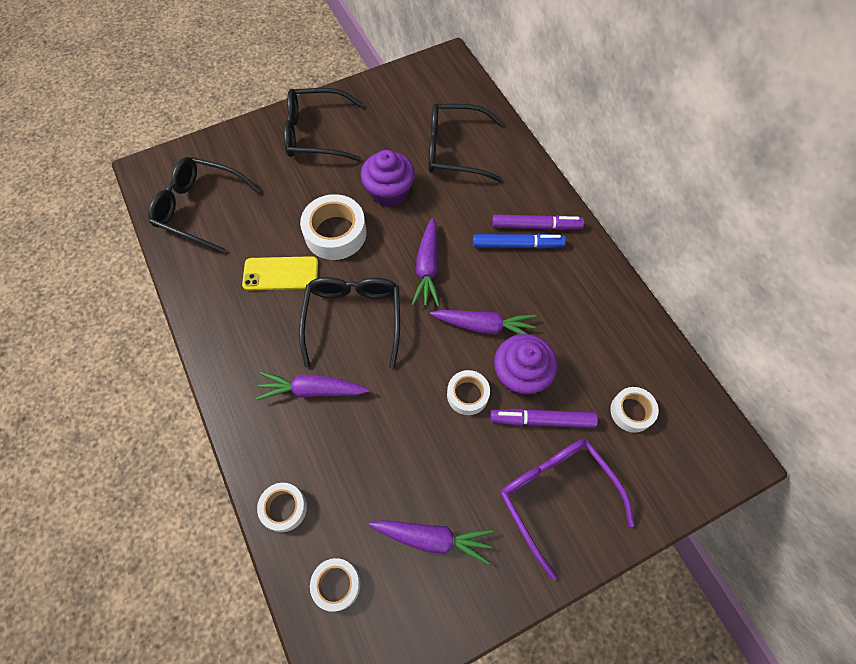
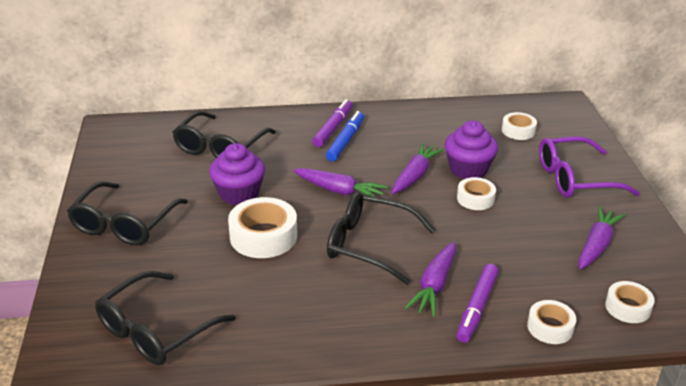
camera: 70 degrees left, 30 degrees down
(281, 274) = (289, 282): yellow phone -> none
(542, 420) = (511, 169): purple marker -> purple marker (477, 308)

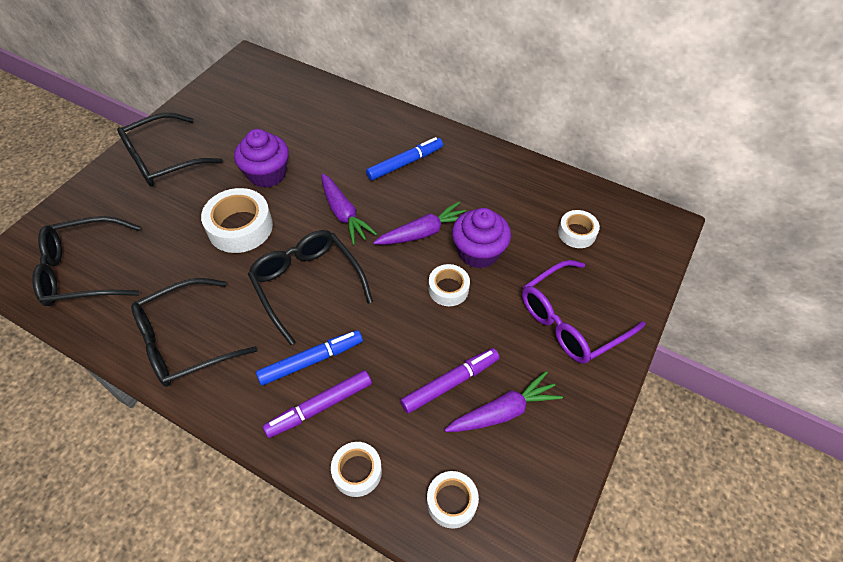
camera: 35 degrees right, 20 degrees up
(220, 147) = (301, 120): black glasses -> black glasses (185, 341)
(333, 128) = (409, 144): purple marker -> purple marker (450, 383)
(434, 286) = (311, 360): purple carrot -> blue marker
(574, 179) = (570, 321): purple glasses -> purple glasses turned 60 degrees counterclockwise

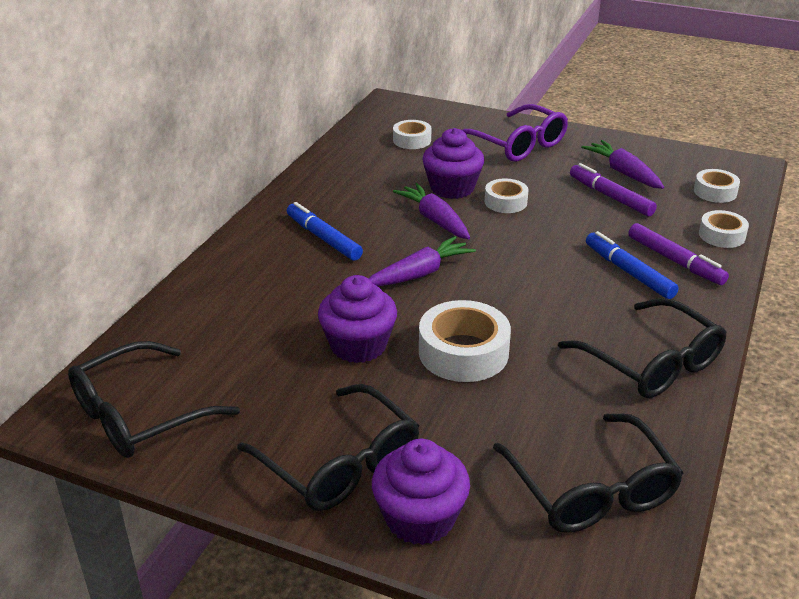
camera: 95 degrees left, 20 degrees down
(106, 189) = (420, 518): none -> purple cupcake
(307, 284) = (534, 287): black glasses -> black glasses (138, 415)

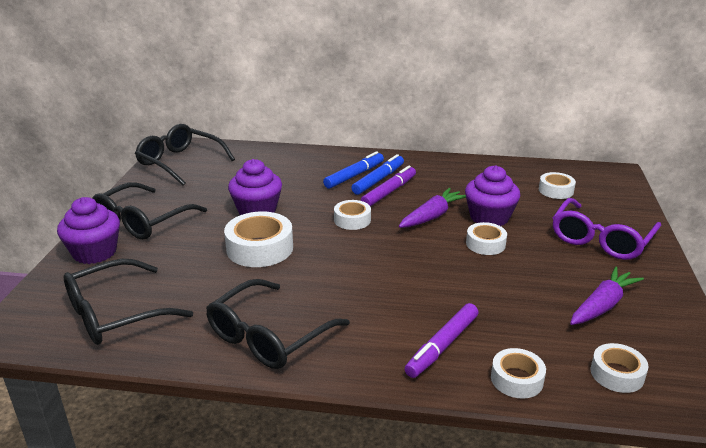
camera: 75 degrees right, 5 degrees down
(420, 273) = (352, 220): purple carrot -> white tape
(610, 197) = (542, 300): purple marker -> purple marker (389, 192)
(628, 272) = (406, 318): blue marker -> blue marker (354, 175)

